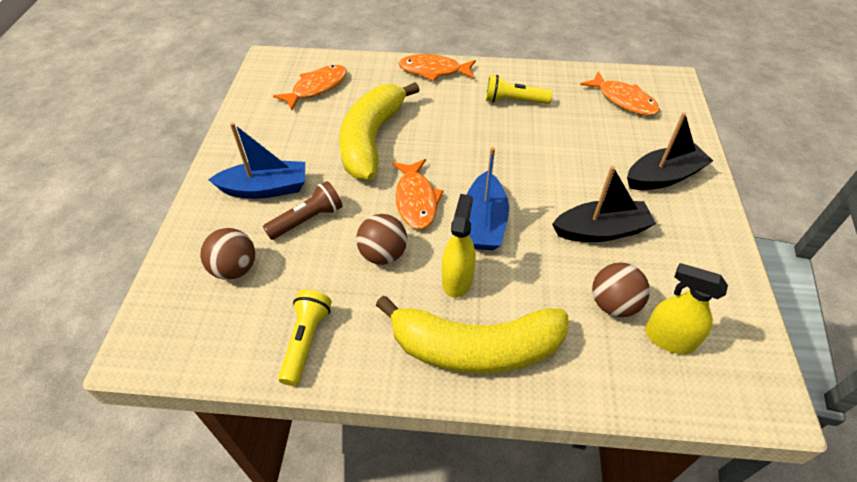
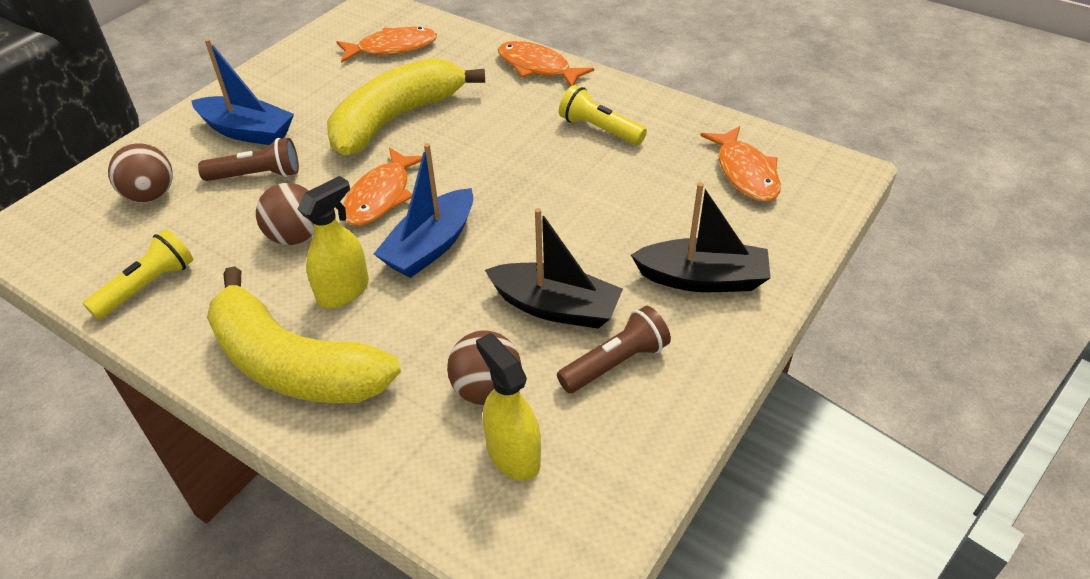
camera: 30 degrees right, 5 degrees down
(668, 251) = (616, 363): none -> brown flashlight

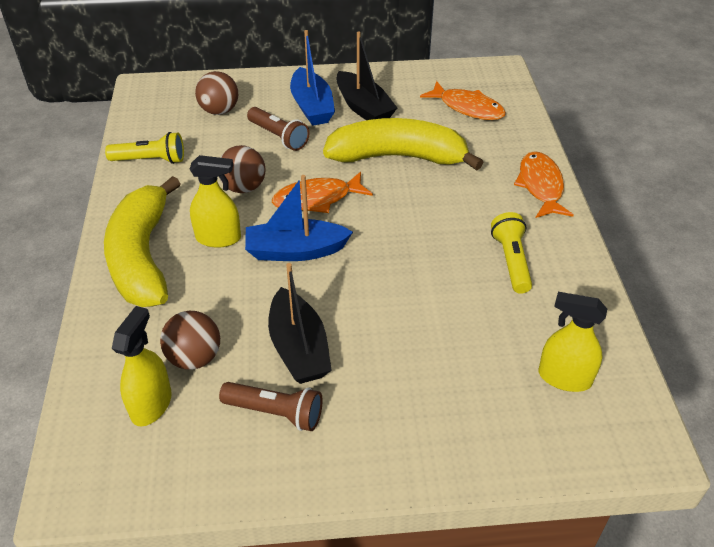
camera: 50 degrees right, 0 degrees up
(702, 279) = (409, 417): black boat -> black boat (363, 108)
(745, 173) = (564, 378): orange fish -> yellow spray bottle

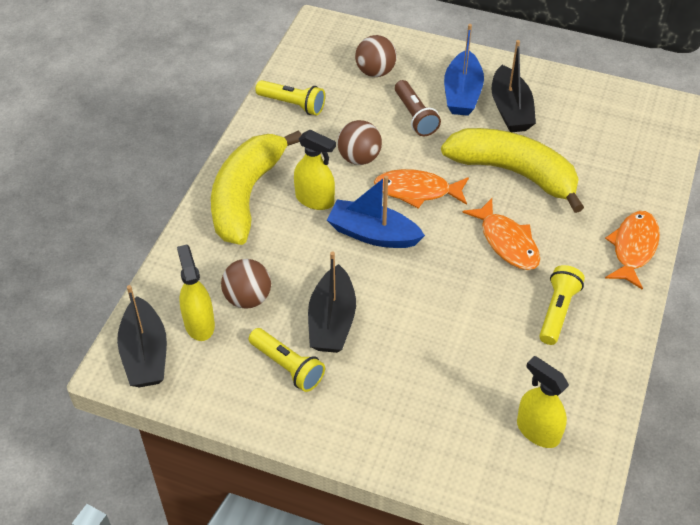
camera: 25 degrees right, 5 degrees up
(101, 463) = (145, 354): none -> black boat
(151, 405) = (199, 324): yellow spray bottle -> yellow spray bottle turned 60 degrees counterclockwise
(276, 413) = (288, 367): brown flashlight -> yellow flashlight
(467, 108) = (613, 141): orange fish -> orange fish (507, 242)

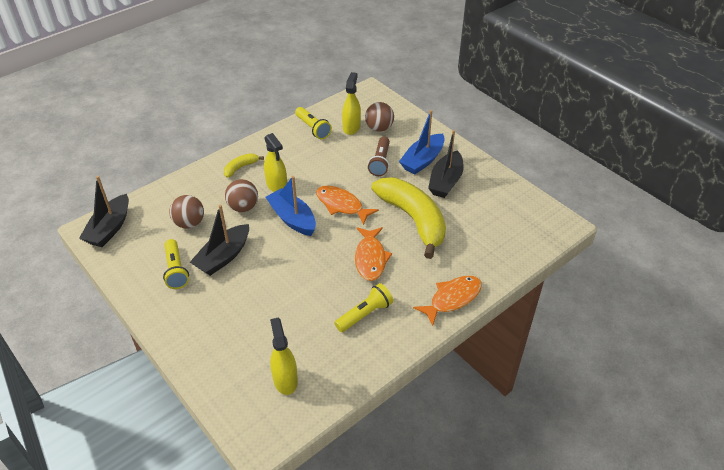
camera: 30 degrees right, 5 degrees down
(199, 324) = (151, 225): yellow spray bottle -> yellow spray bottle (351, 127)
(246, 195) = (240, 168): yellow banana -> yellow banana, size x0.43
(359, 158) = (324, 173): brown ball -> brown ball (243, 207)

